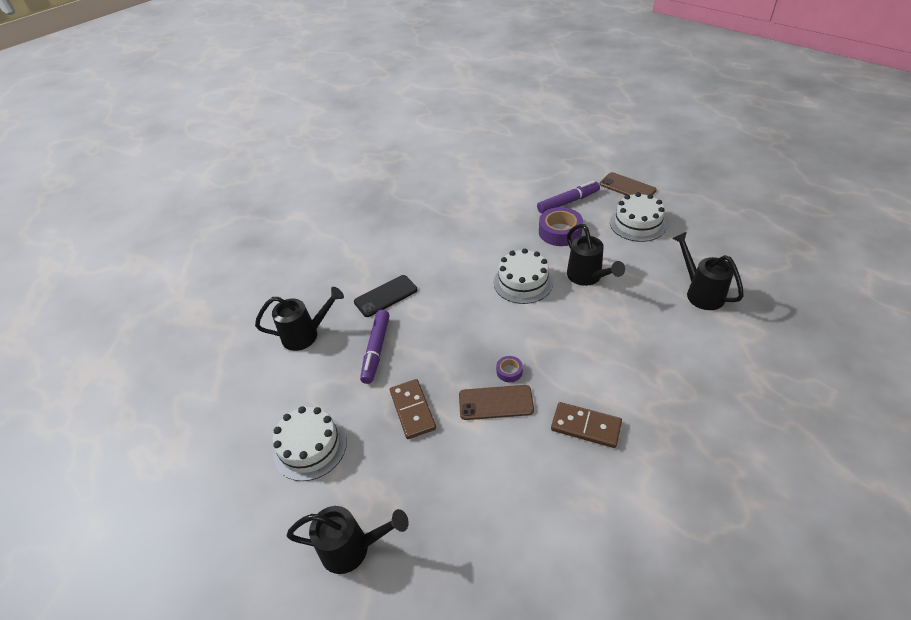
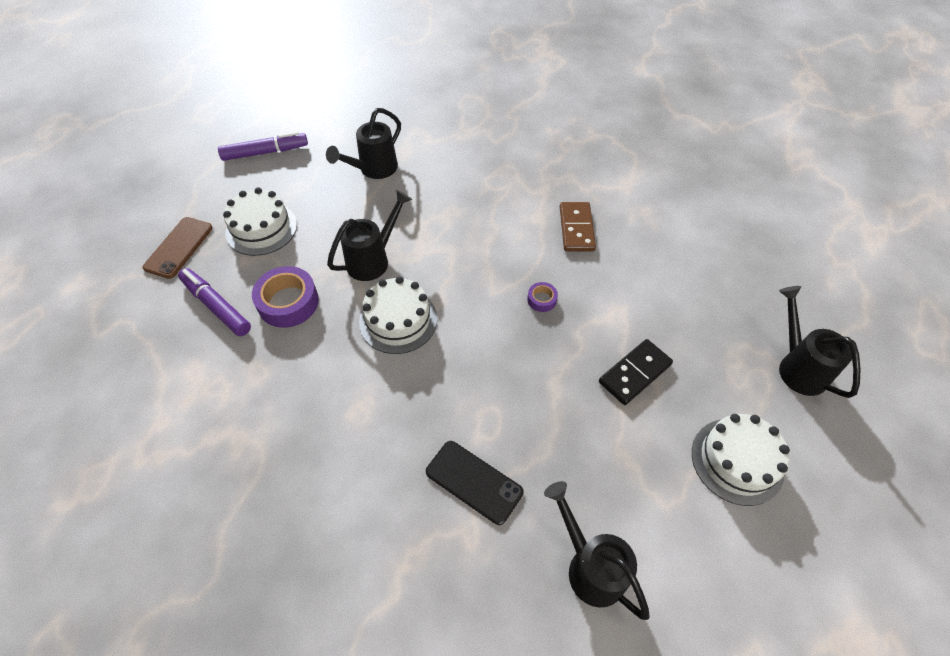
camera: 115 degrees left, 10 degrees up
(376, 350) = (572, 450): purple marker -> purple marker (265, 152)
(412, 410) = (635, 373): brown domino -> black domino
(495, 402) = (586, 301): brown phone -> none

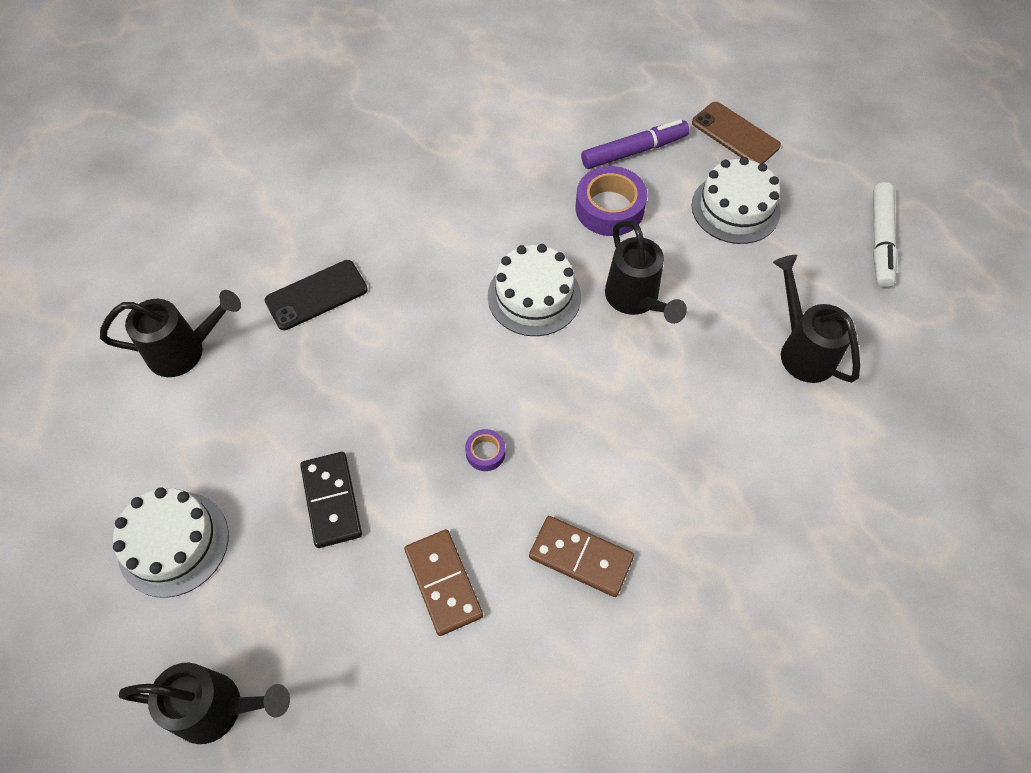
camera: 115 degrees right, 5 degrees up
(265, 152) = (880, 240): purple marker -> white marker
(639, 286) = (443, 583): none -> brown domino

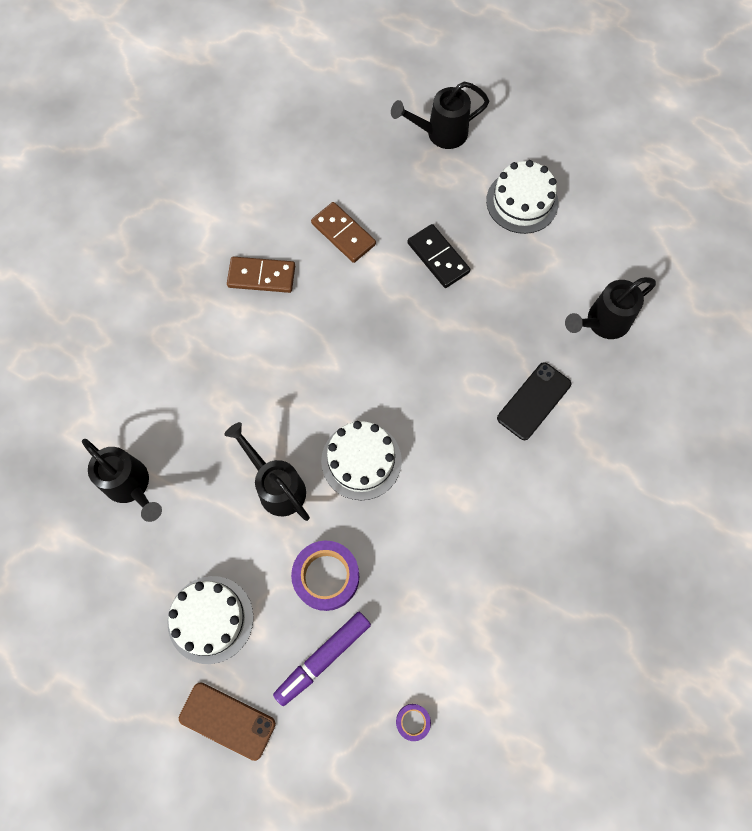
camera: 160 degrees right, 10 degrees up
(485, 452) = (349, 322): purple tape -> purple tape (413, 722)
(880, 240) = (71, 629): white marker -> none

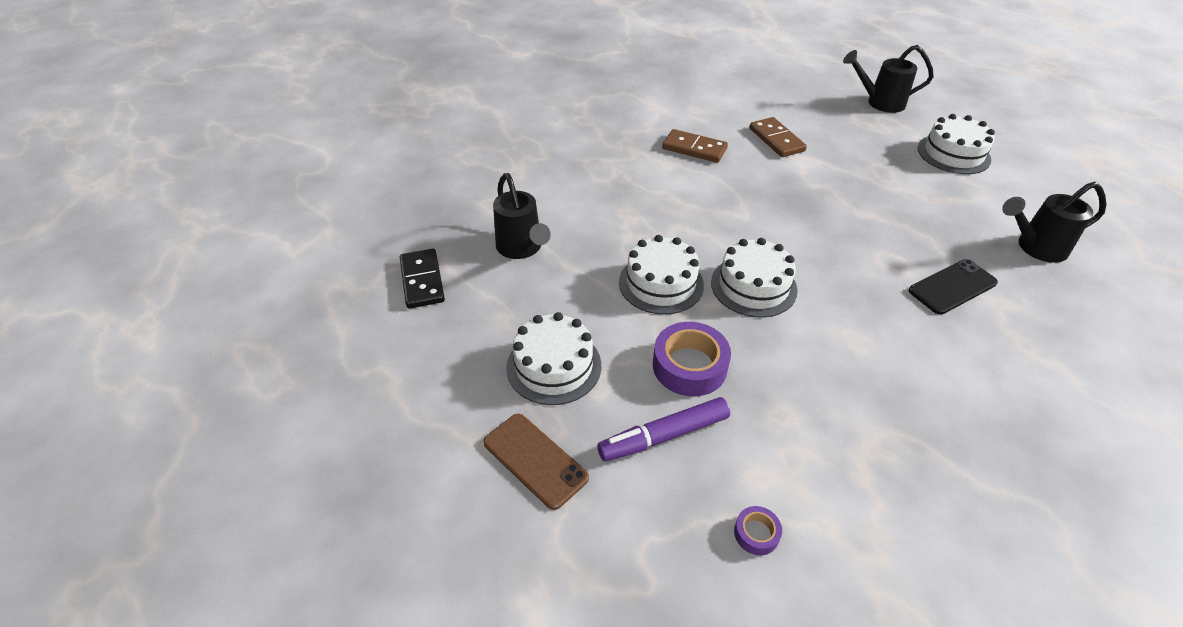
camera: 20 degrees right, 25 degrees down
(277, 486) = (661, 283): black watering can -> white cake
(438, 257) = (864, 170): black domino -> black domino (422, 281)

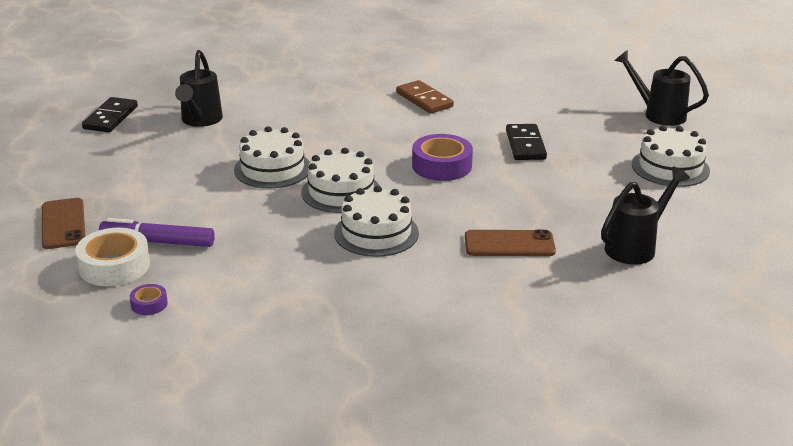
camera: 30 degrees right, 15 degrees down
(554, 366) = (136, 186): white cake -> white cake (376, 233)
(659, 496) = (114, 266): none -> white tape
(689, 366) = (226, 216): purple tape -> purple tape (442, 166)
(776, 140) = (508, 113): brown domino -> none
(829, 170) = (525, 145): none -> black domino
(952, 287) = (509, 244): black phone -> brown phone
(1035, 248) = (635, 247): black watering can -> black watering can turned 120 degrees clockwise

